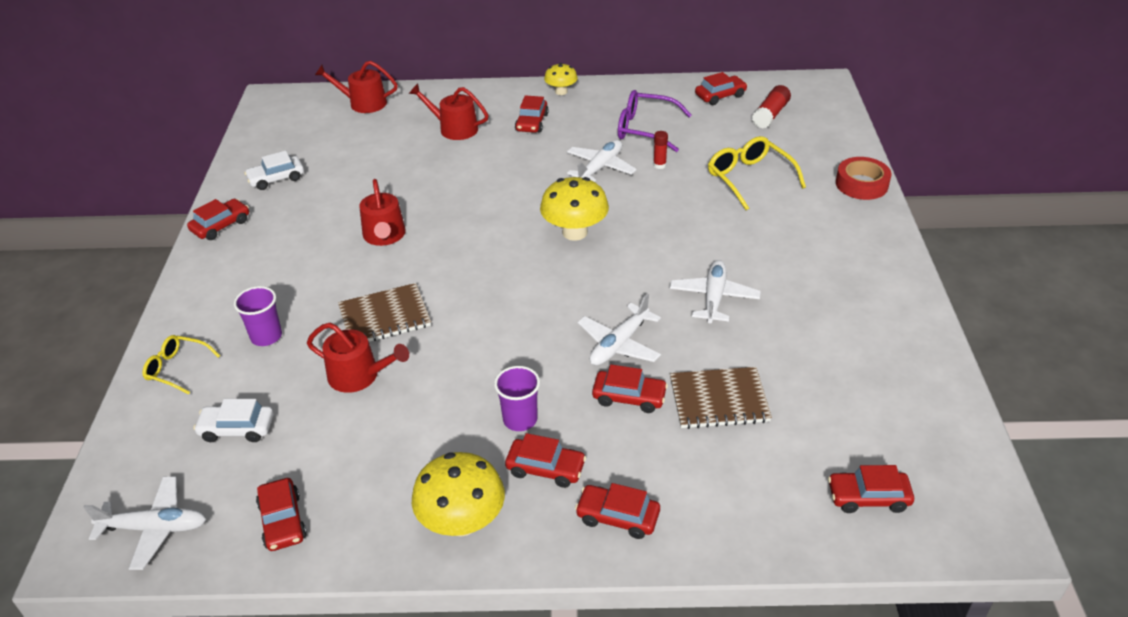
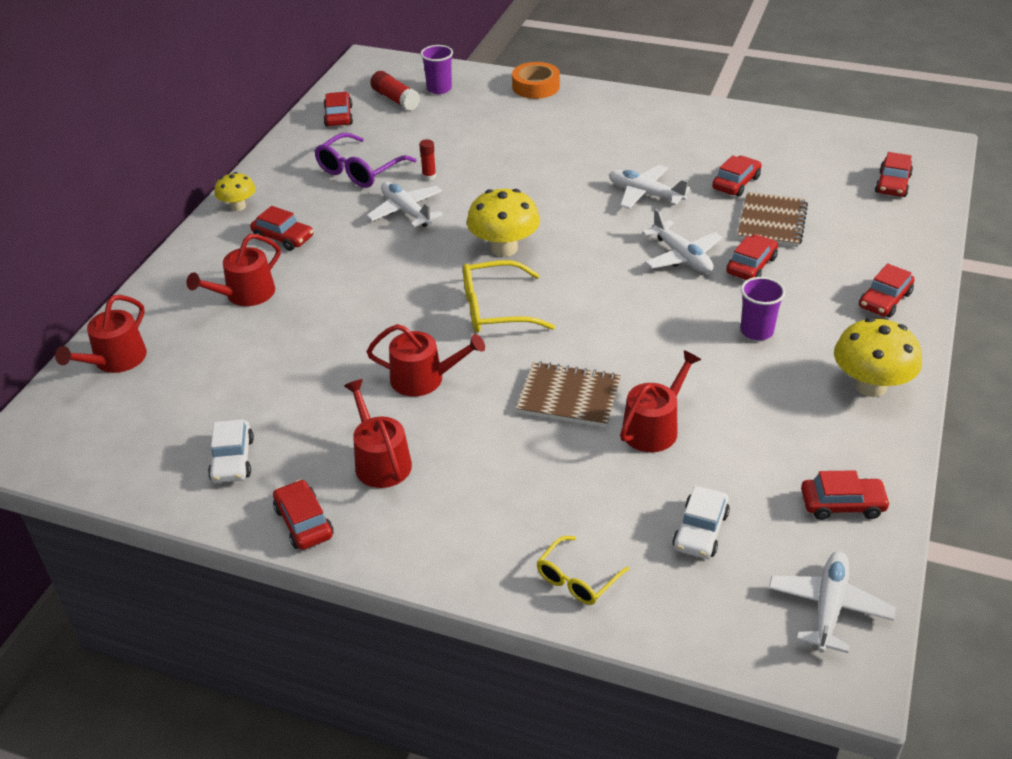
camera: 70 degrees left, 0 degrees up
(266, 336) = (556, 495): purple cup -> purple cup (439, 89)
(287, 241) = (380, 461): none -> red watering can
(385, 317) = (569, 397): brown notebook -> brown notebook turned 75 degrees counterclockwise
(545, 468) = (821, 327): red car -> red car (736, 183)
(749, 178) = (487, 135): yellow glasses -> yellow glasses (495, 309)
(861, 184) = (536, 86): red tape -> orange tape

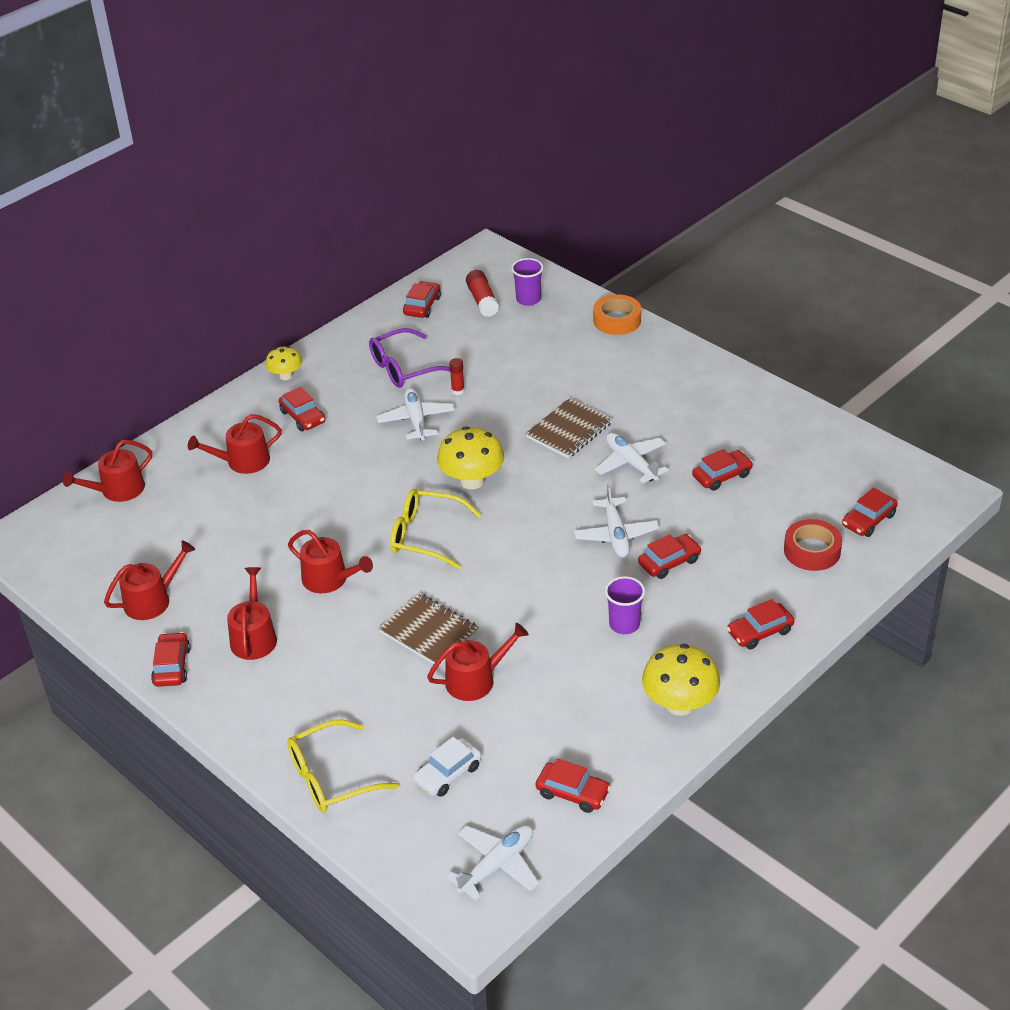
camera: 25 degrees right, 0 degrees up
(232, 459) = (152, 600): white car -> red watering can
(577, 579) = (331, 777): yellow glasses -> yellow glasses, size x1.60
(772, 222) = (722, 525): brown notebook -> brown notebook (569, 430)
(868, 221) = (812, 551): none -> red tape

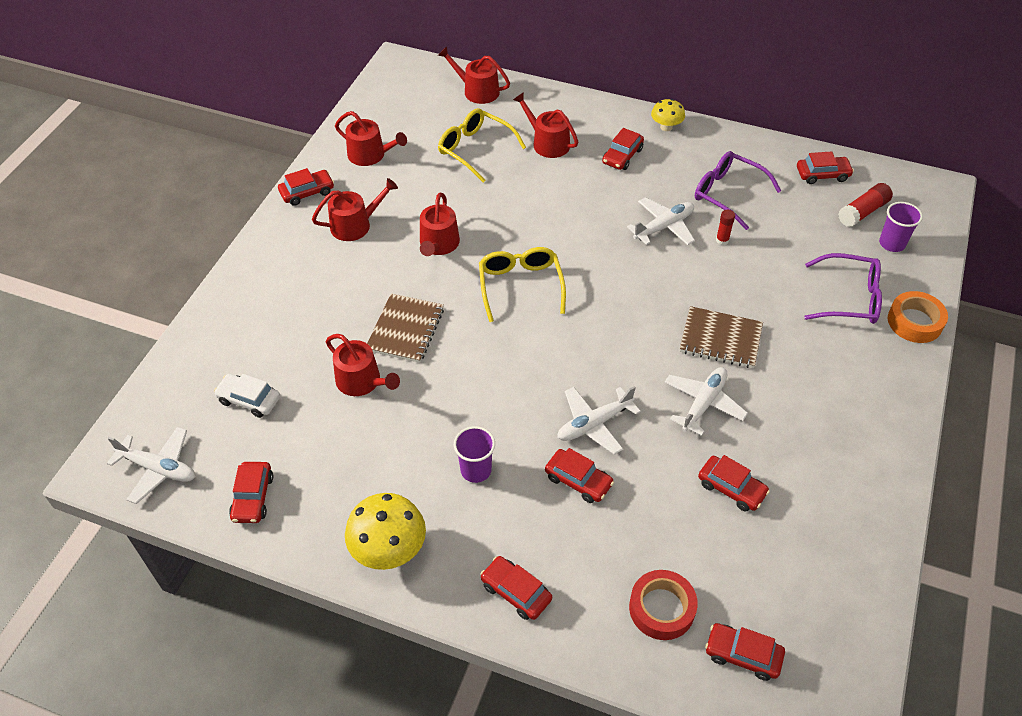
camera: 65 degrees right, 10 degrees up
(331, 777) = (224, 326): yellow glasses -> yellow glasses (475, 149)
(472, 481) = (607, 292): yellow mushroom -> none
(571, 344) = (849, 298): none -> purple glasses

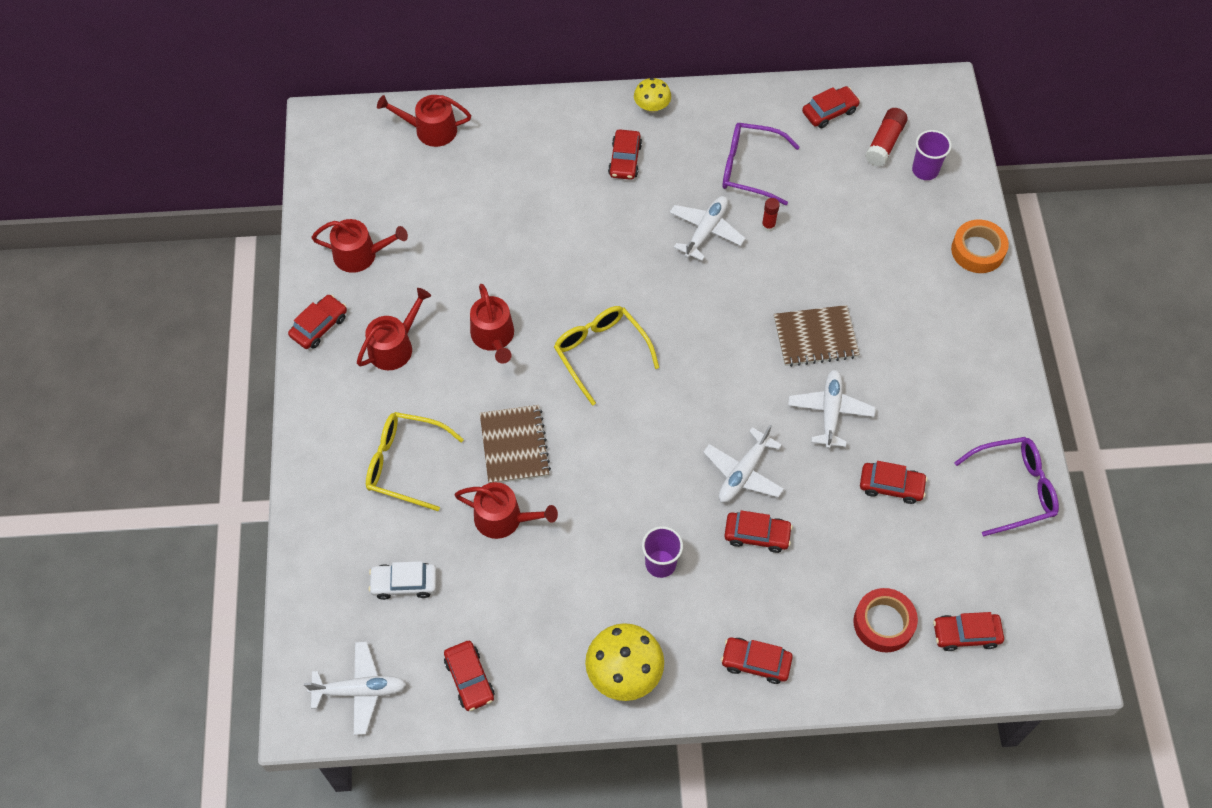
camera: 25 degrees left, 10 degrees up
(475, 149) = (469, 207): yellow glasses -> yellow glasses (405, 464)
(547, 143) = (540, 171): red watering can -> none
(849, 298) = (911, 247): purple glasses -> purple glasses (1013, 489)

